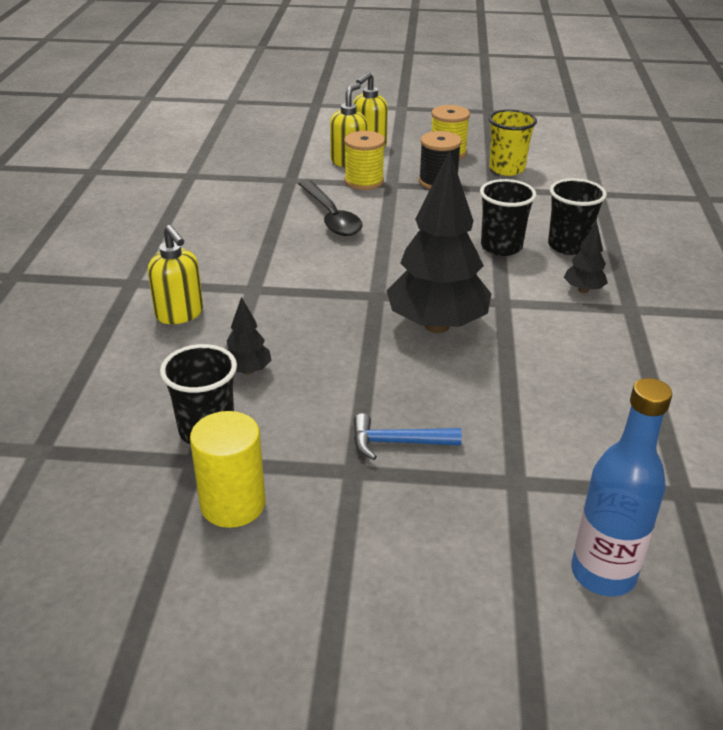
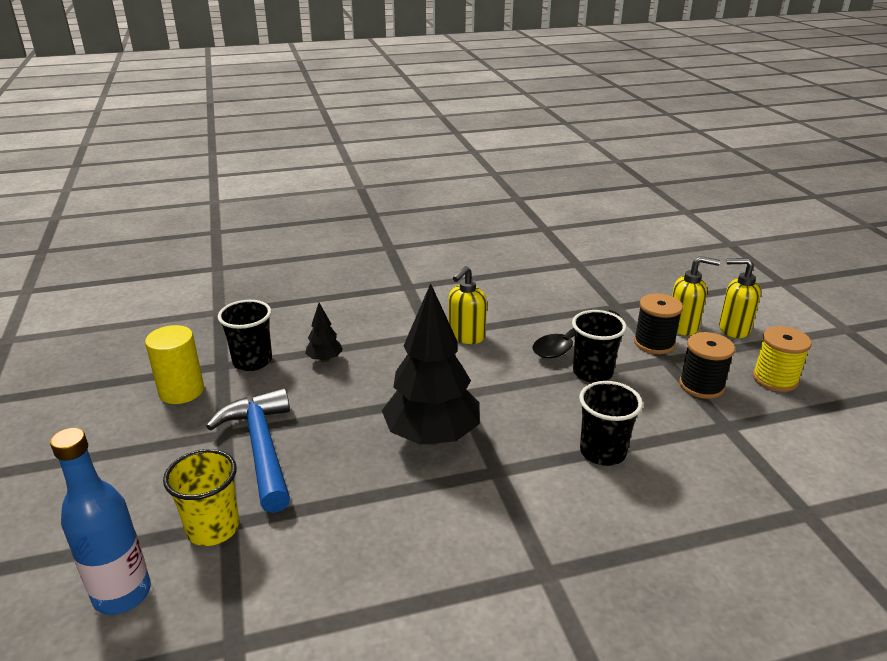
camera: 70 degrees right, 5 degrees down
(180, 314) = (379, 314): yellow soap dispenser -> yellow soap dispenser (466, 336)
(364, 181) = (654, 343): yellow spool -> black spool
(397, 442) = (261, 447): blue hammer -> blue hammer, size x1.82
(506, 169) = (786, 427): yellow cup -> yellow cup (213, 528)
(568, 246) = (647, 503): black cup -> black cup (592, 373)
(583, 290) = (559, 527): black tree -> none

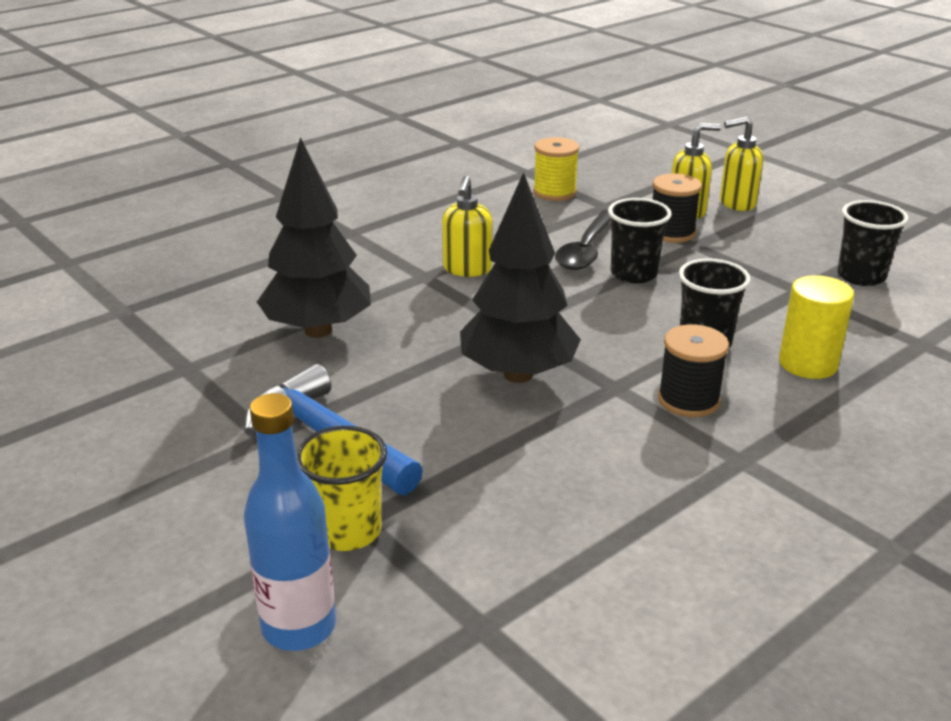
camera: 25 degrees left, 0 degrees up
(181, 391) = (159, 408): yellow cylinder -> yellow cylinder (808, 364)
(252, 361) = (225, 354): black cup -> black cup (861, 276)
(325, 359) = (318, 330): black tree -> black tree, size x2.27
(701, 385) = (748, 261): black spool -> black spool (688, 400)
(775, 379) = (809, 239): yellow spool -> yellow spool (554, 192)

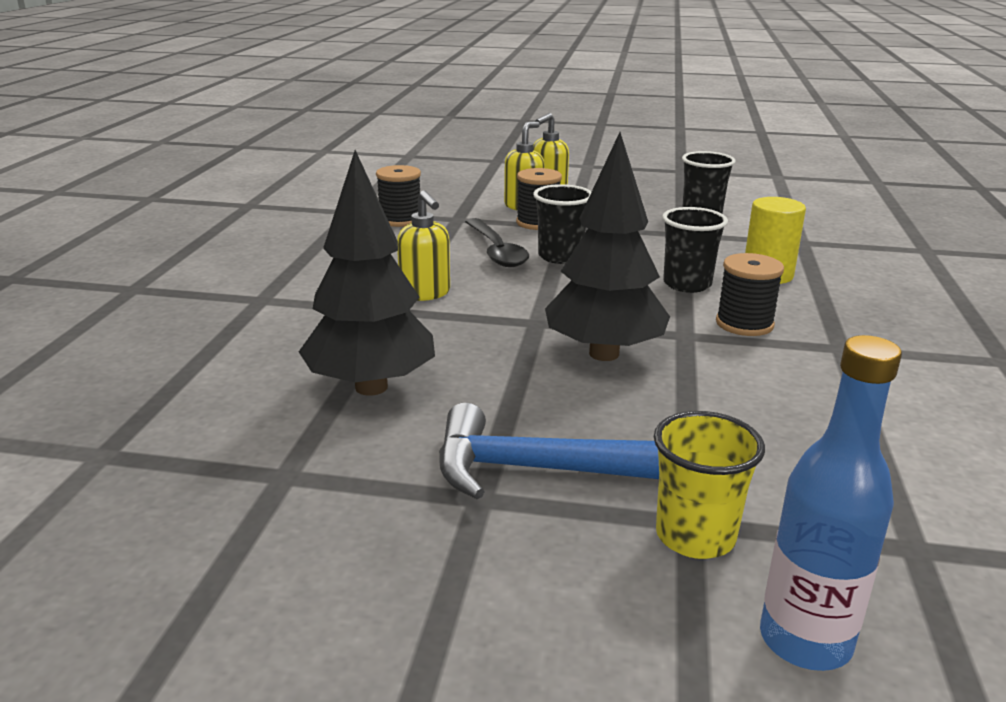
camera: 40 degrees left, 5 degrees down
(554, 192) = (400, 220): yellow spool -> black spool

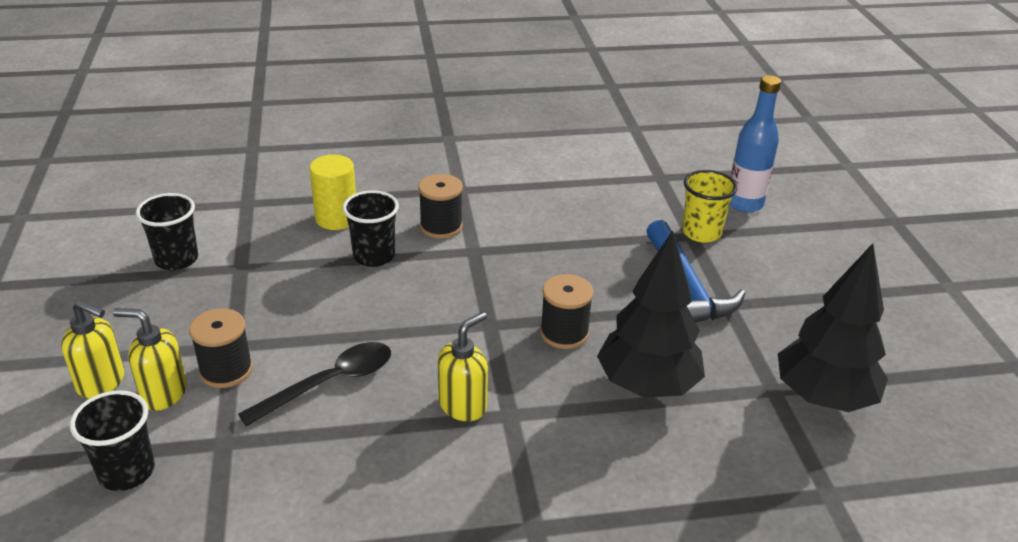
camera: 110 degrees left, 10 degrees up
(400, 220) = (238, 497): black spool -> black spool (564, 333)
(560, 256) = (331, 336): black cup -> black cup (127, 472)
(604, 354) = (526, 283): black tree -> black tree (823, 397)

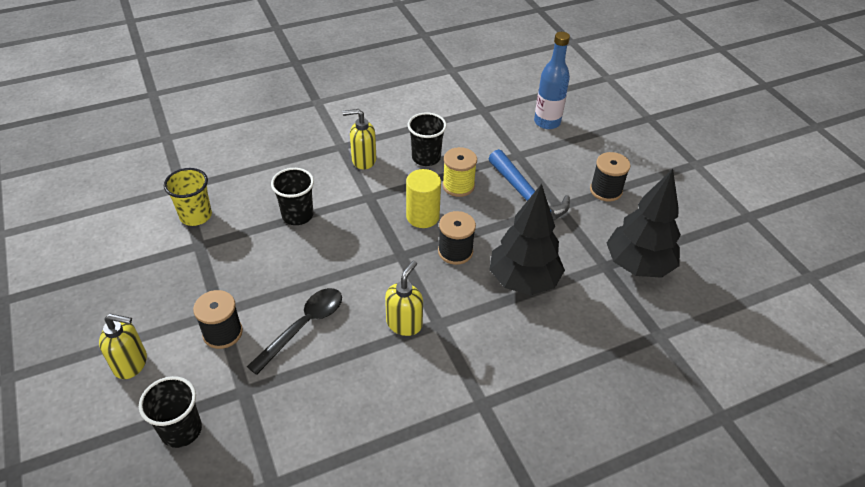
camera: 15 degrees left, 10 degrees up
(163, 393) = (183, 362): yellow soap dispenser -> yellow soap dispenser (363, 160)
(176, 259) = (146, 248): black cup -> black cup (426, 158)
(336, 218) = (257, 188): yellow cylinder -> yellow cylinder (422, 216)
(441, 226) = (338, 180): black spool -> black spool (606, 190)
(596, 257) = (458, 186): none -> yellow spool
(701, 232) = (524, 151): yellow cup -> yellow cup (196, 216)

